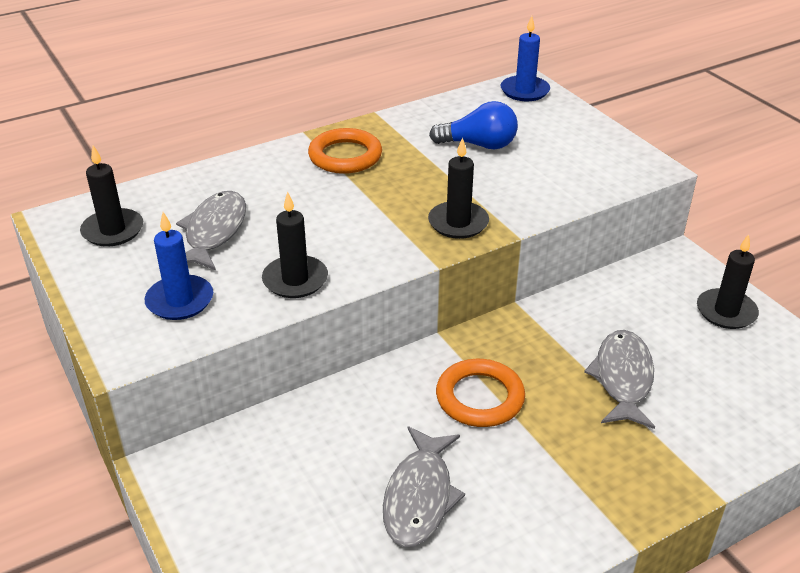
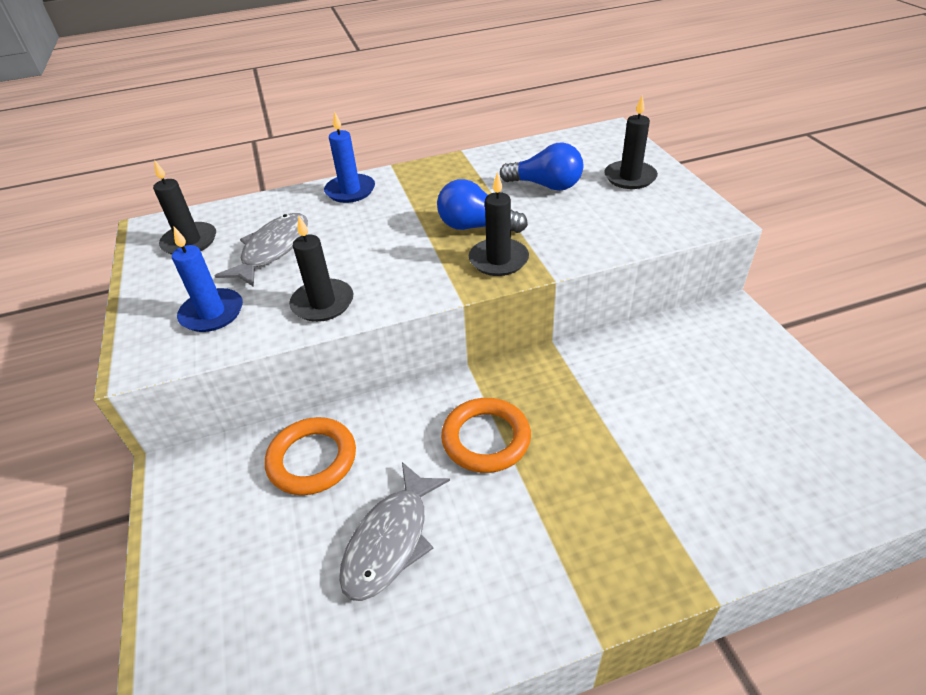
camera: 15 degrees right, 5 degrees up
(345, 156) = (418, 188): orange ring -> orange ring (312, 459)
(422, 192) = (475, 227): none -> blue light bulb
(524, 91) = (607, 138): blue candle -> blue candle (350, 191)
(623, 378) = (639, 437): grey fish -> none
(726, 312) = (770, 376): black candle -> black candle (630, 177)

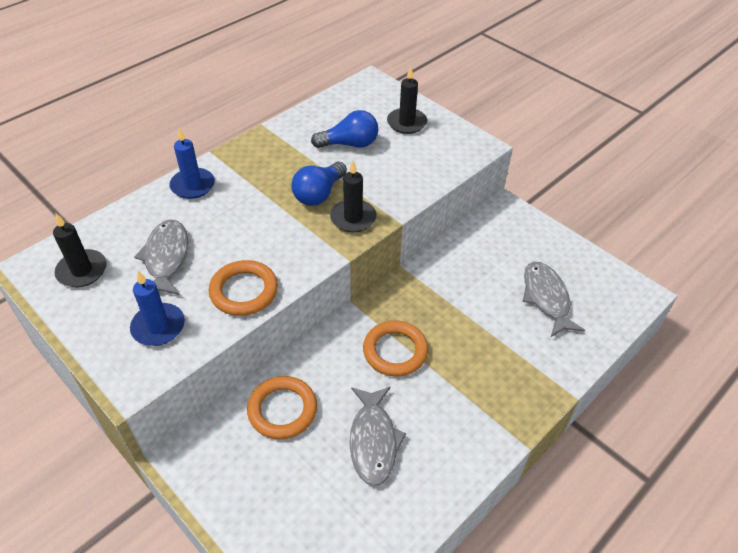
camera: 30 degrees left, 5 degrees up
(323, 303) = (244, 291): black candle -> orange ring
(475, 227) = (319, 194): blue light bulb -> blue light bulb turned 45 degrees counterclockwise
(737, 440) = (546, 298): none -> grey fish

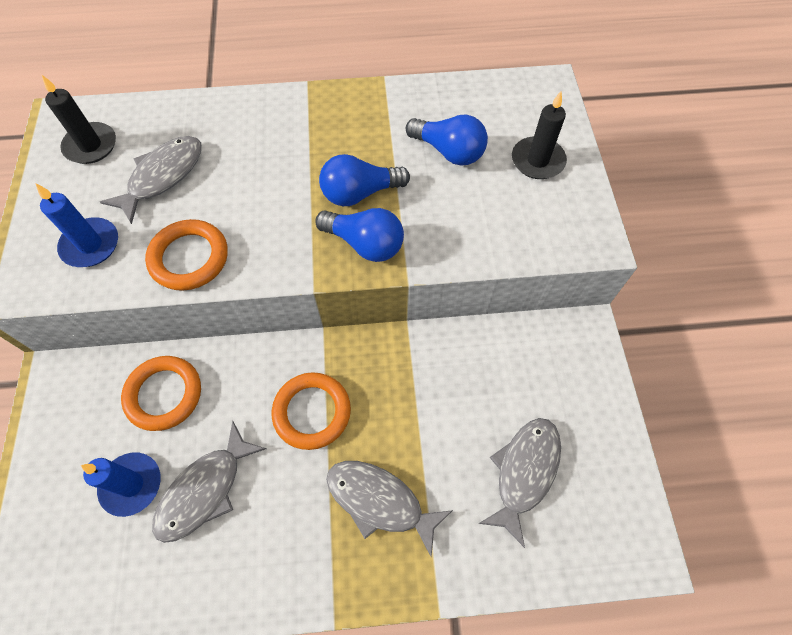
camera: 40 degrees right, 15 degrees up
(193, 185) = (256, 111): blue candle -> blue candle (131, 484)
(353, 218) = (365, 244): black candle -> blue light bulb
(486, 367) = (379, 501): none -> grey fish

